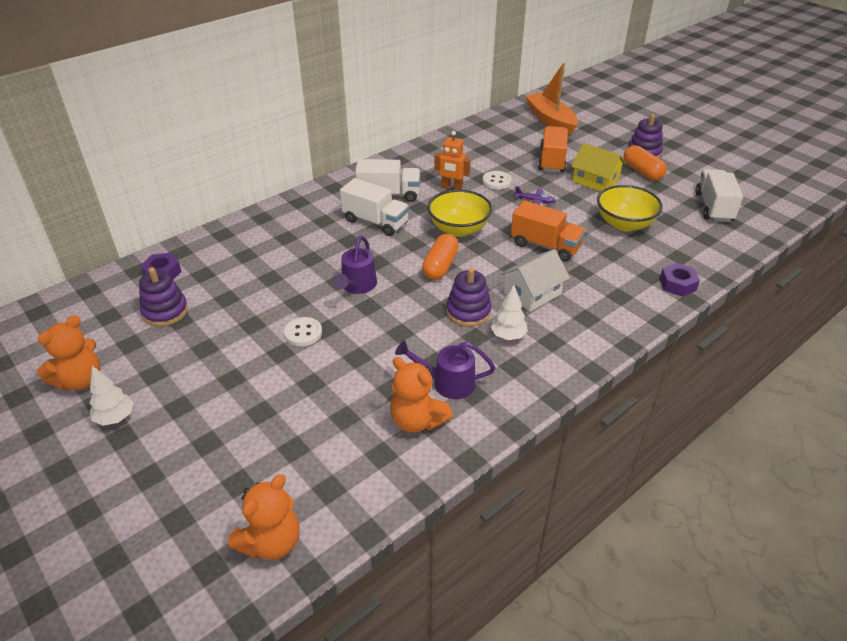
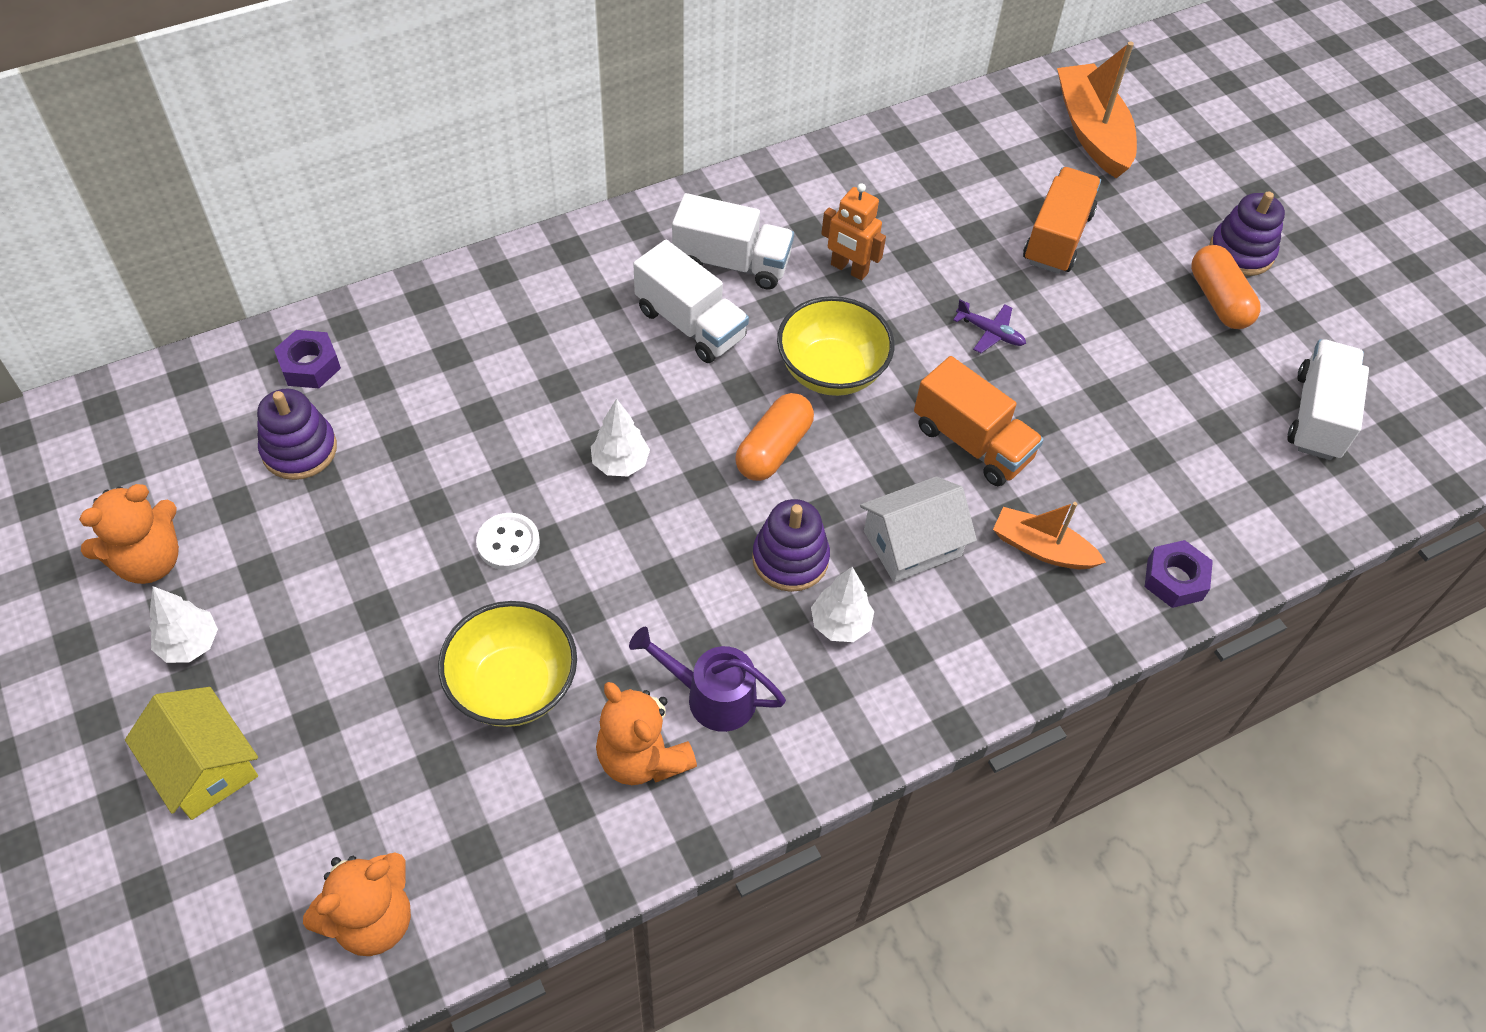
camera: 10 degrees right, 15 degrees up
(357, 286) = (620, 463): purple watering can -> white tree
(496, 181) = (936, 270): white button -> none
(595, 181) = (1120, 305): yellow house -> yellow house (204, 766)
(602, 283) = (1041, 548): none -> orange boat
(624, 224) = (1134, 421): yellow bowl -> yellow bowl (513, 685)

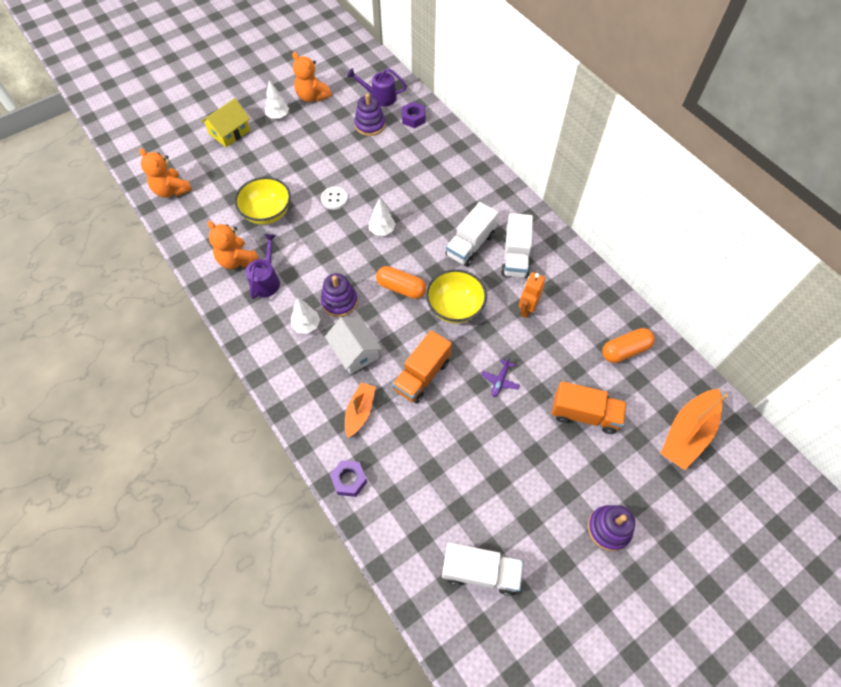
camera: 85 degrees right, 5 degrees up
(213, 420) = (379, 97): none -> purple watering can
(642, 757) = (237, 260): orange teddy bear -> orange teddy bear turned 90 degrees counterclockwise
(1092, 131) = (687, 433): orange boat -> orange boat turned 150 degrees clockwise
(1218, 300) = (561, 512): orange capsule -> orange capsule (625, 350)

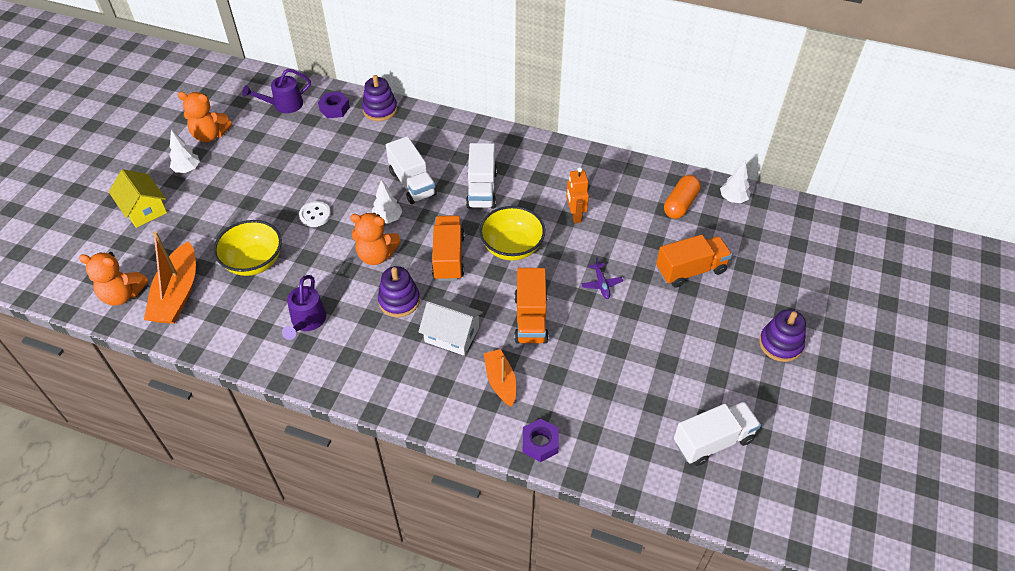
camera: 35 degrees left, 10 degrees down
(229, 132) = (144, 209): yellow house -> yellow house turned 45 degrees counterclockwise
(237, 260) = (258, 321): orange teddy bear -> orange teddy bear (376, 255)
(266, 280) = (307, 322): purple watering can -> purple watering can turned 150 degrees counterclockwise
(306, 325) = (384, 338): white tree -> white tree (733, 199)
(370, 125) = (295, 134): purple stacking toy -> purple stacking toy (380, 110)
(401, 288) = (448, 257): orange capsule -> orange truck
(515, 256) = (529, 179): white truck -> white truck (412, 183)
(687, 433) = (777, 239): orange boat -> orange boat (177, 294)

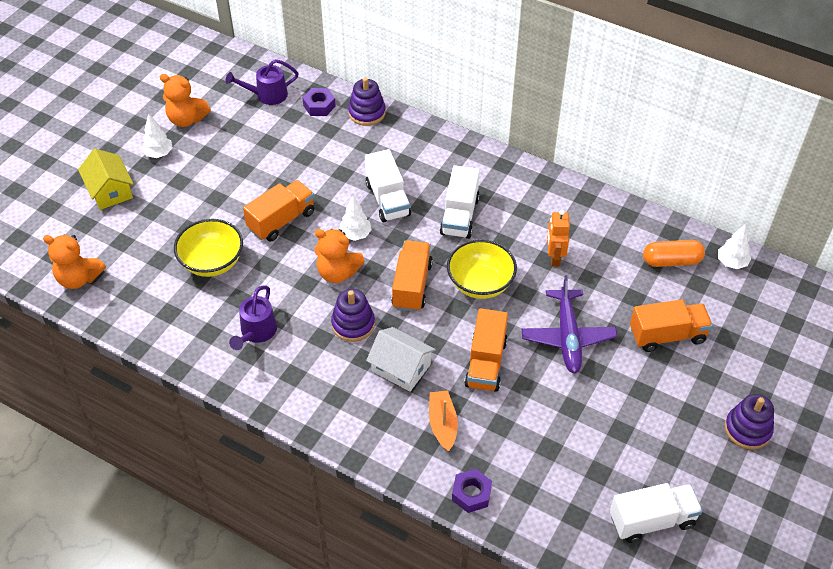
camera: 10 degrees right, 0 degrees up
(177, 294) = (132, 285): orange boat -> none
(315, 215) = (281, 220): white button -> orange truck
(601, 284) = (568, 337): purple plane -> purple plane, size x2.11
(680, 204) = (671, 261): orange capsule -> orange capsule turned 45 degrees clockwise

